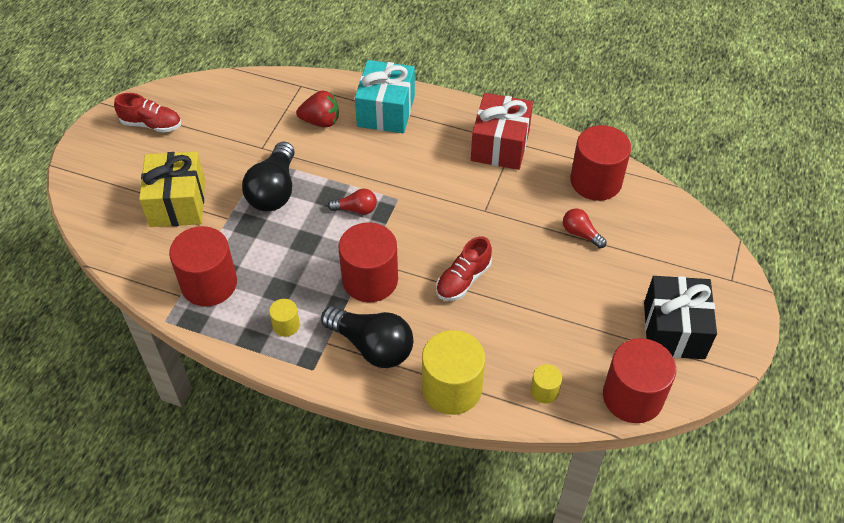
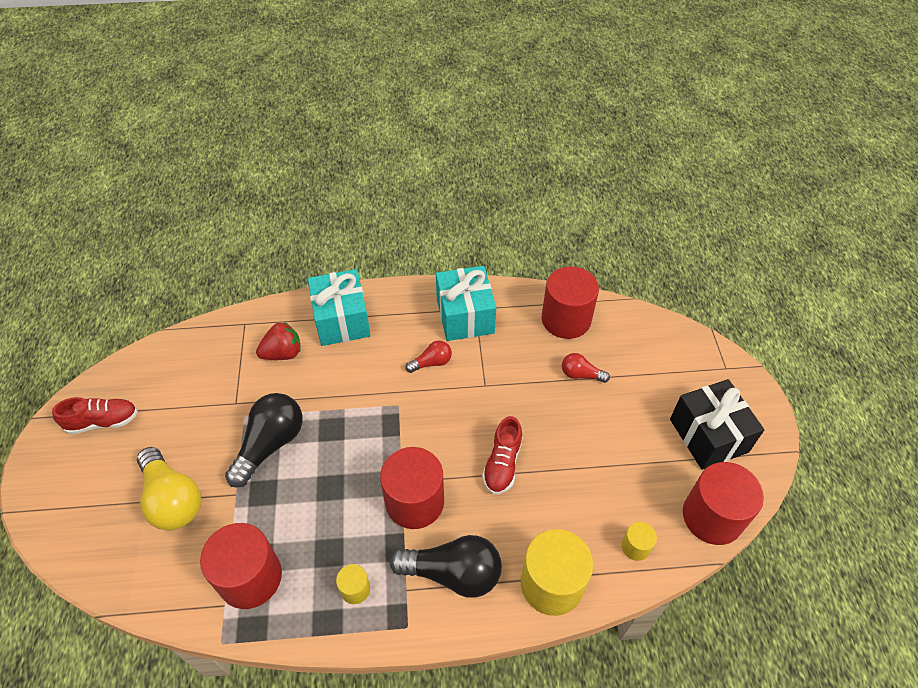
camera: 25 degrees left, 0 degrees up
(177, 203) = (172, 499): yellow gift -> yellow light bulb
(274, 190) = (270, 444): black light bulb -> black light bulb turned 135 degrees counterclockwise
(356, 209) = (363, 432): red light bulb -> red light bulb (431, 363)
(500, 145) = (465, 316): red gift -> turquoise gift

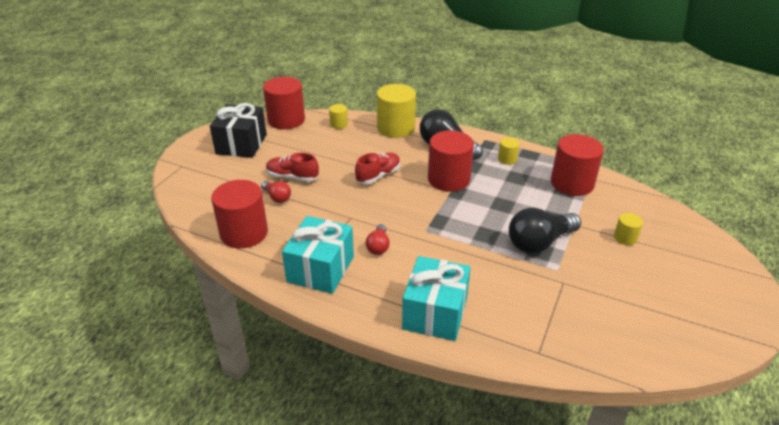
camera: 150 degrees left, 15 degrees down
(103, 421) = (695, 314): red shoe -> red shoe (292, 177)
(172, 499) = (625, 238): yellow light bulb -> yellow cylinder
(283, 353) = (506, 306): red strawberry -> none
(431, 363) = (378, 246): red light bulb -> red light bulb turned 90 degrees counterclockwise

